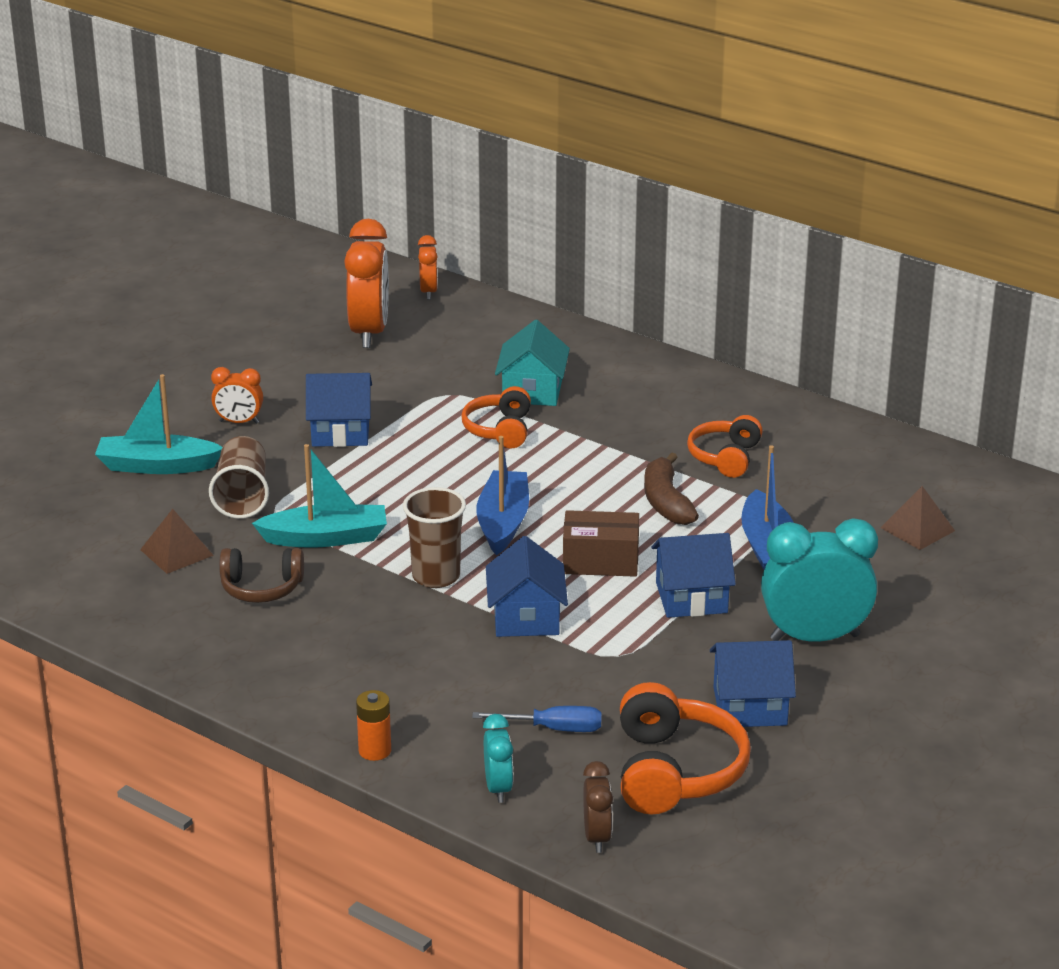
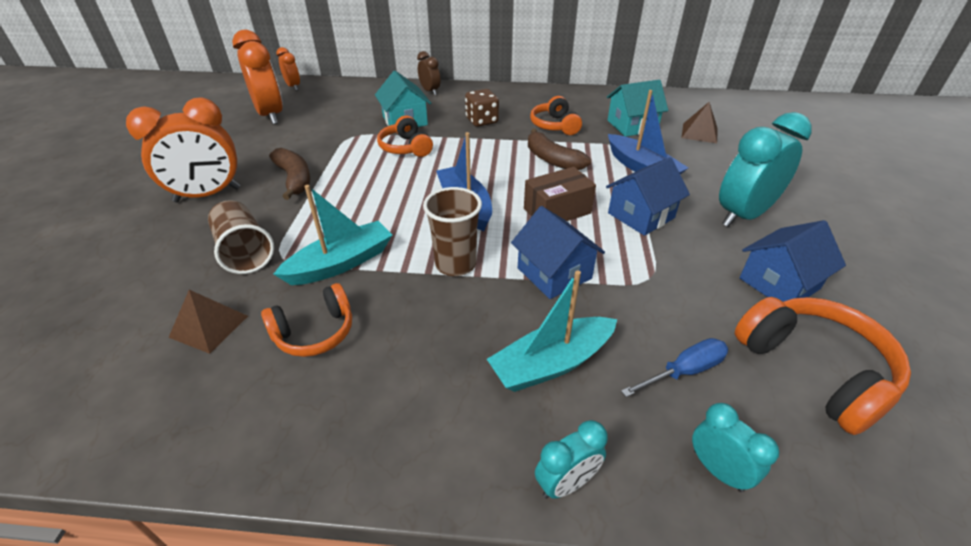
camera: 30 degrees left, 10 degrees up
(157, 466) = (150, 250): turquoise boat -> turquoise boat (551, 363)
(239, 422) = (208, 195): orange clock -> orange clock, size x1.93
(261, 588) = (315, 332): brown headphones -> orange headphones
(340, 432) = (294, 179): blue house -> brown banana
(375, 750) = (566, 483): orange battery -> turquoise clock
(597, 837) = (860, 487): brown clock -> brown clock (430, 91)
(633, 421) = (482, 121): none -> brown dice
(834, 490) = (632, 125): none -> turquoise house

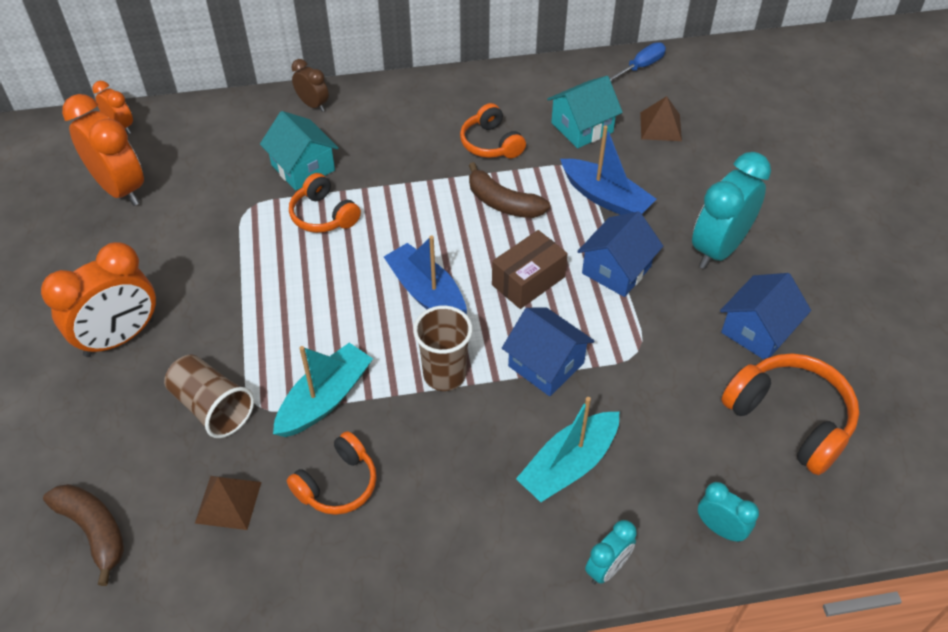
camera: 15 degrees left, 10 degrees up
(294, 179) = (212, 293): brown banana -> brown banana (94, 530)
(482, 121) = (400, 151): brown dice -> none
(684, 371) = (683, 446): blue screwdriver -> blue screwdriver (640, 67)

